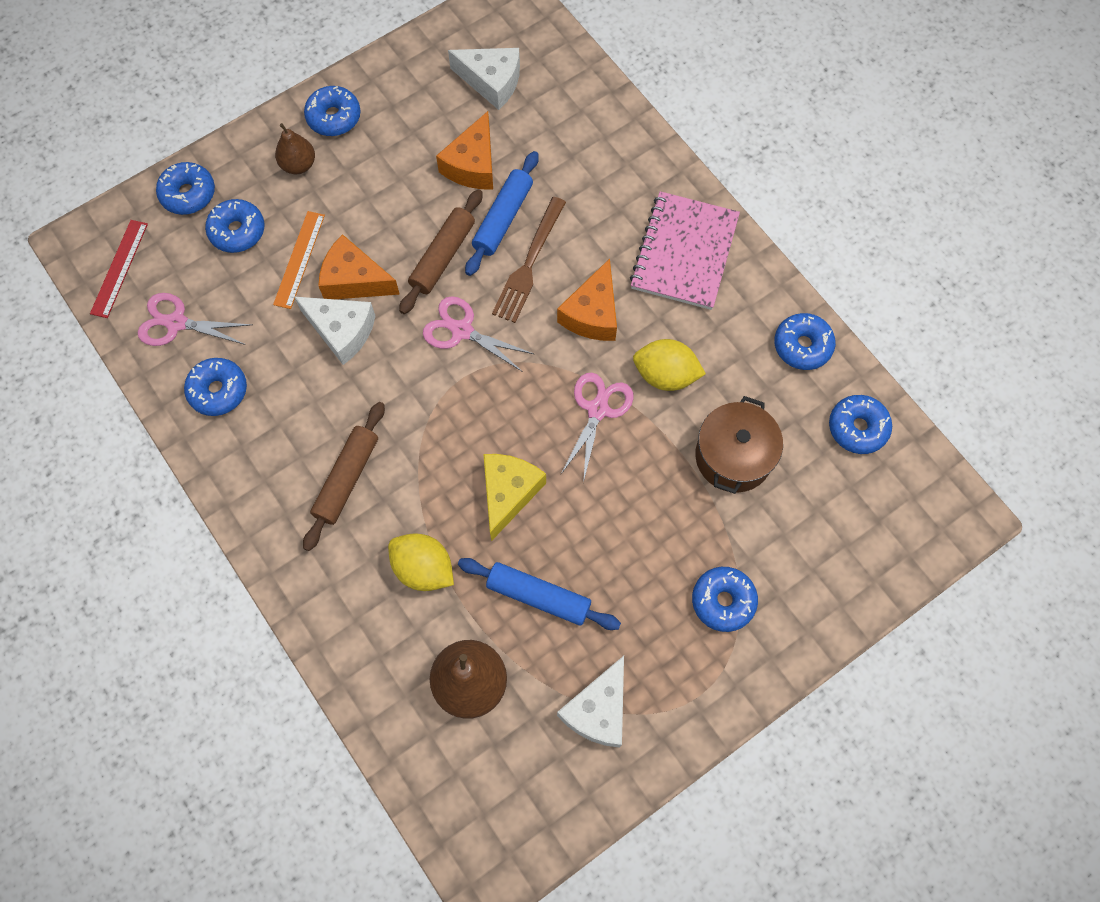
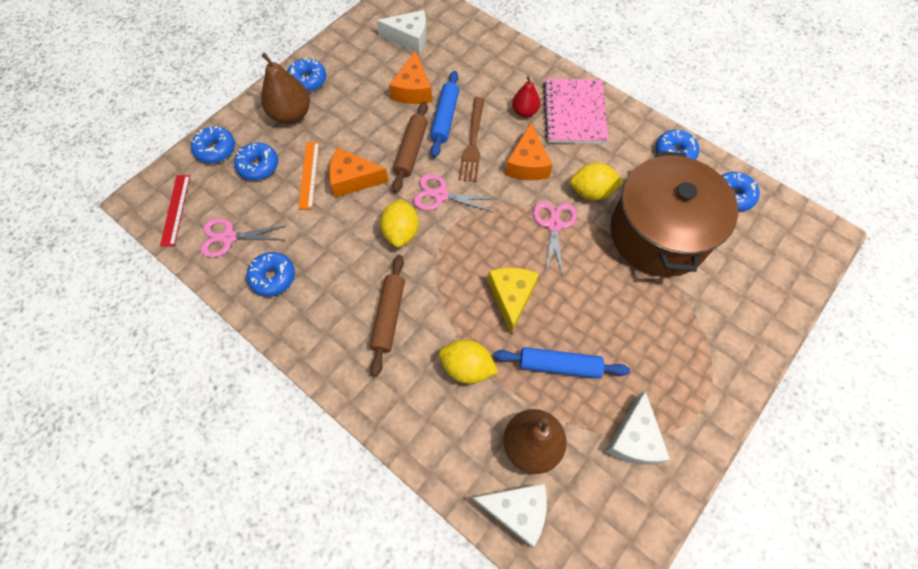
camera: 15 degrees left, 5 degrees down
(298, 165) = (291, 114): brown pear -> brown pear, size x1.65
(341, 331) = (354, 215): white cheese -> white cheese (516, 510)
(395, 370) = (401, 232): none -> yellow lemon
(616, 234) = (524, 111): none -> red pear
(723, 601) = (692, 334): blue donut -> none
(733, 456) = (658, 234): brown pot -> brown pot, size x1.76

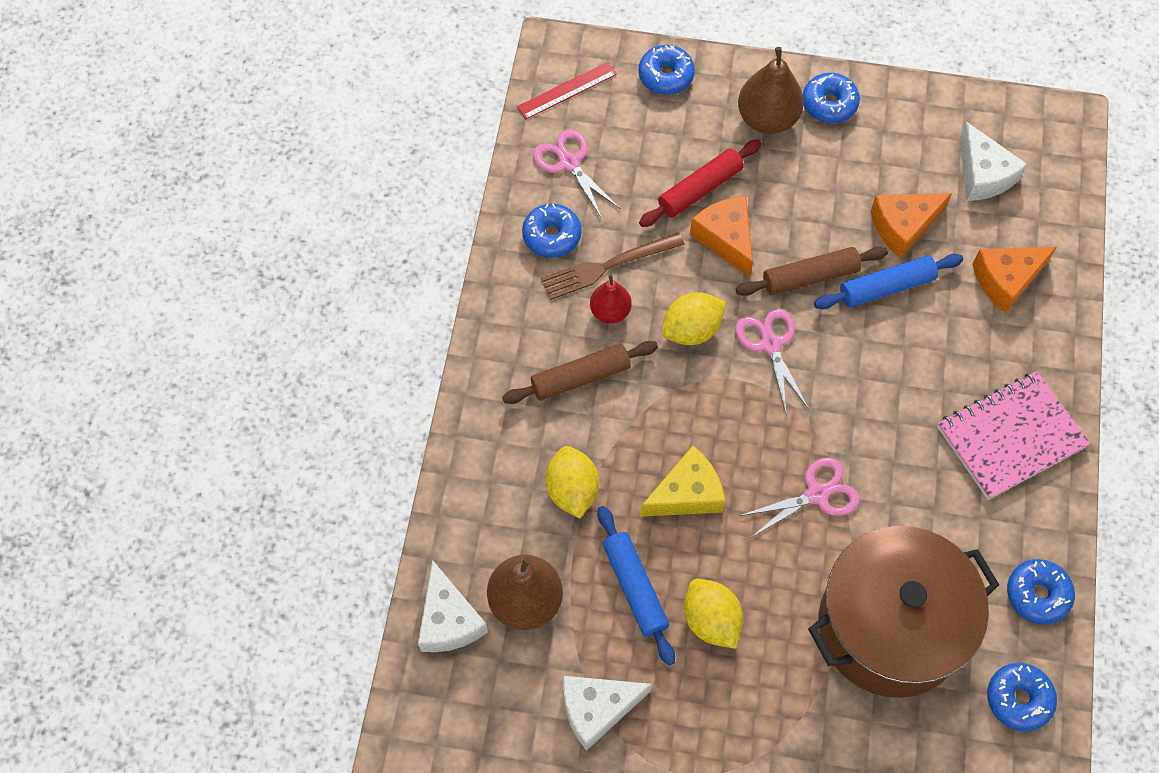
camera: 60 degrees right, 0 degrees up
(258, 166) = (675, 132): blue donut -> none
(309, 174) = (700, 189): orange ruler -> red rolling pin
(472, 142) = (872, 339): brown fork -> brown fork (607, 266)
(524, 111) = (967, 375): red pear -> red pear (610, 311)
(527, 164) = (886, 419): orange cheese -> orange cheese (1006, 280)
(591, 192) = (898, 516): yellow lemon -> yellow lemon (711, 620)

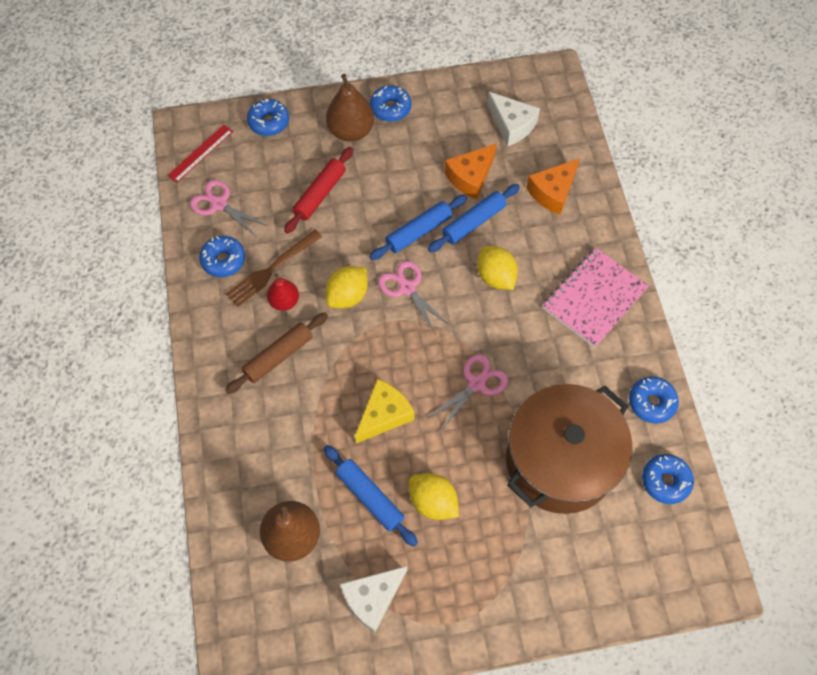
camera: 20 degrees left, 0 degrees up
(448, 620) = (239, 571): white cheese -> none
(572, 490) = (300, 441): yellow lemon -> yellow lemon (495, 277)
(726, 239) = (350, 223): orange cheese -> none
(810, 276) = (418, 231): brown rolling pin -> blue rolling pin

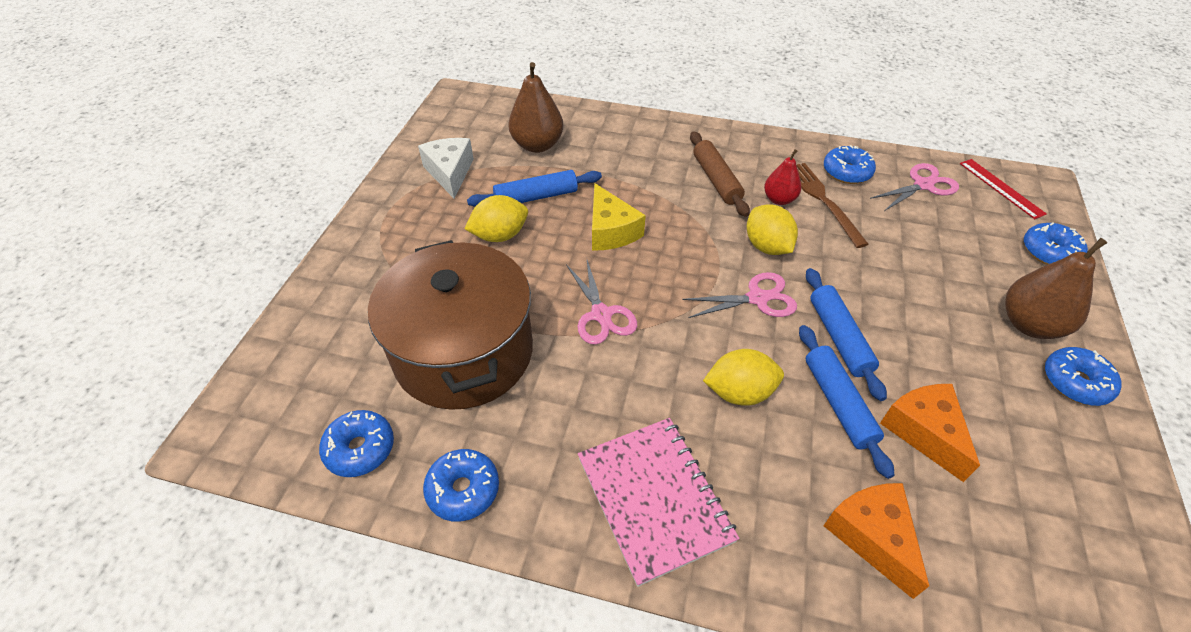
camera: 115 degrees right, 15 degrees down
(320, 194) = (921, 265): red rolling pin -> none
(511, 125) = (1033, 538): white cheese -> none

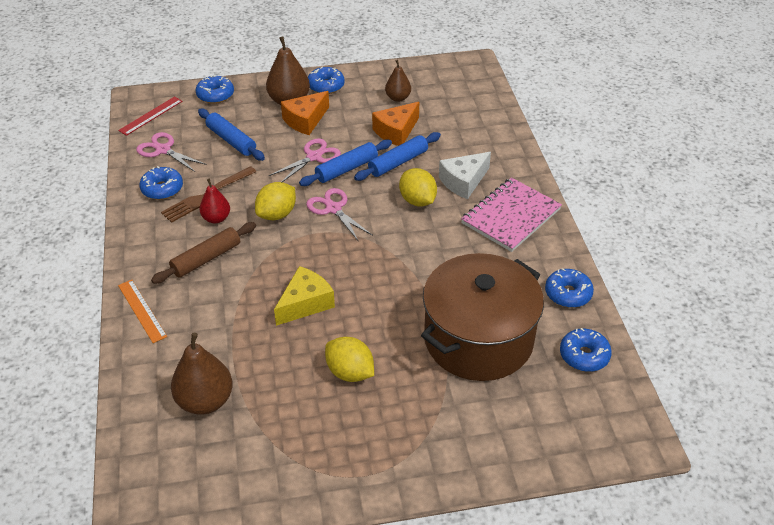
camera: 115 degrees left, 5 degrees down
(450, 173) = (283, 453): white cheese -> white cheese (463, 182)
(536, 196) = (286, 369): blue rolling pin -> blue rolling pin (231, 140)
(601, 315) = (397, 279): pink scissors -> pink scissors (314, 157)
(666, 131) = (142, 310): none -> orange ruler
(872, 536) = (471, 142): orange cheese -> orange cheese (305, 120)
(1032, 474) = (398, 98): none -> brown pear

